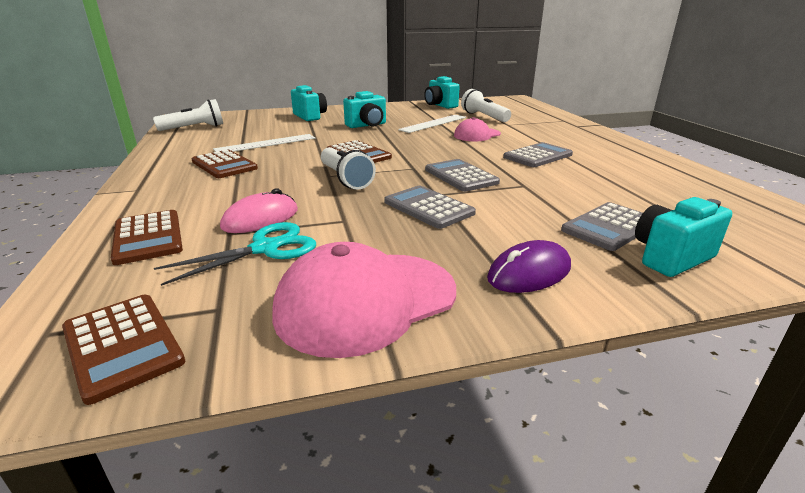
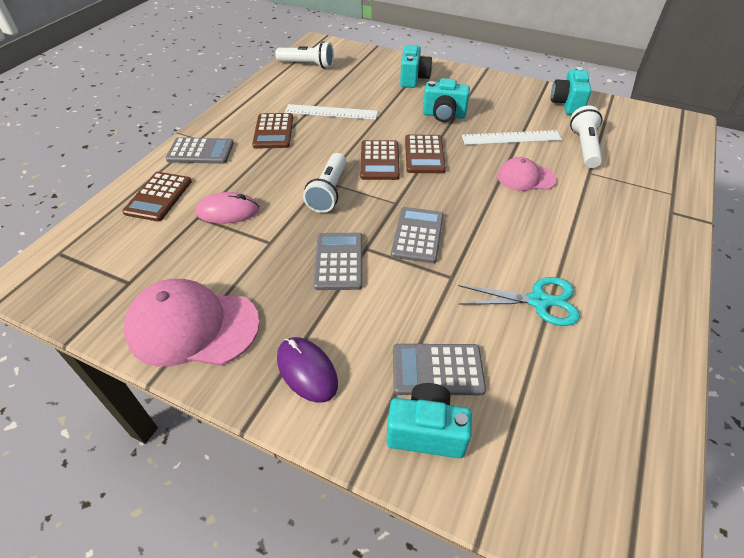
camera: 40 degrees right, 20 degrees up
(123, 345) = (74, 282): brown calculator -> brown calculator (424, 154)
(265, 248) = (199, 244): turquoise scissors -> turquoise scissors (538, 301)
(529, 272) = (307, 370): purple mouse -> purple mouse turned 45 degrees clockwise
(537, 156) = (533, 242): grey calculator -> grey calculator (200, 151)

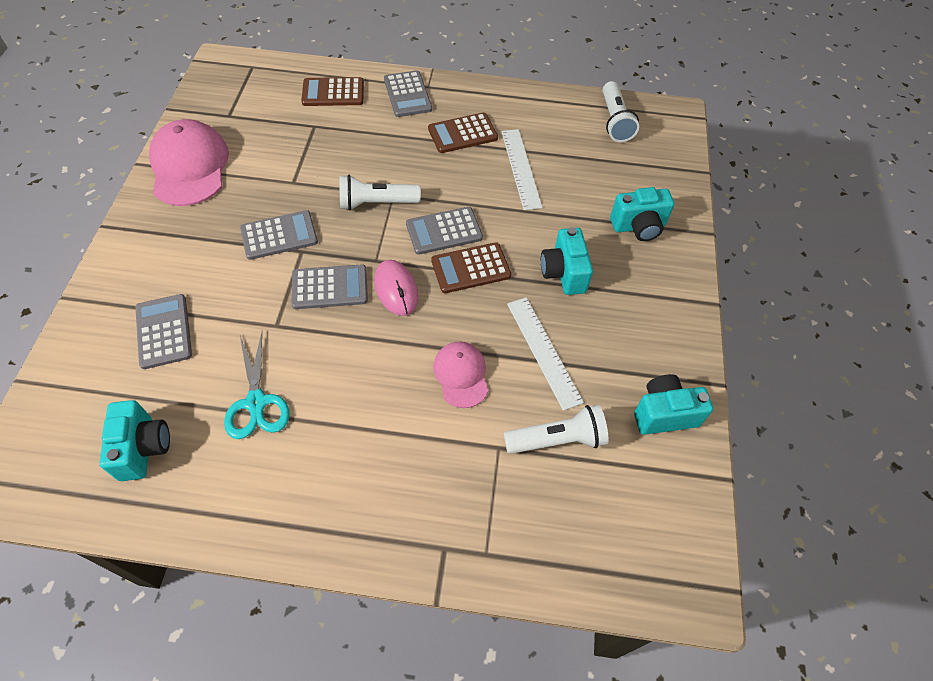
camera: 70 degrees right, 10 degrees up
(228, 211) = (326, 142): pink mouse -> pink mouse (396, 289)
(307, 370) = (155, 246): purple mouse -> none
(380, 160) = (444, 231): brown calculator -> grey calculator
(426, 431) = (104, 334): turquoise camera -> turquoise camera (143, 448)

